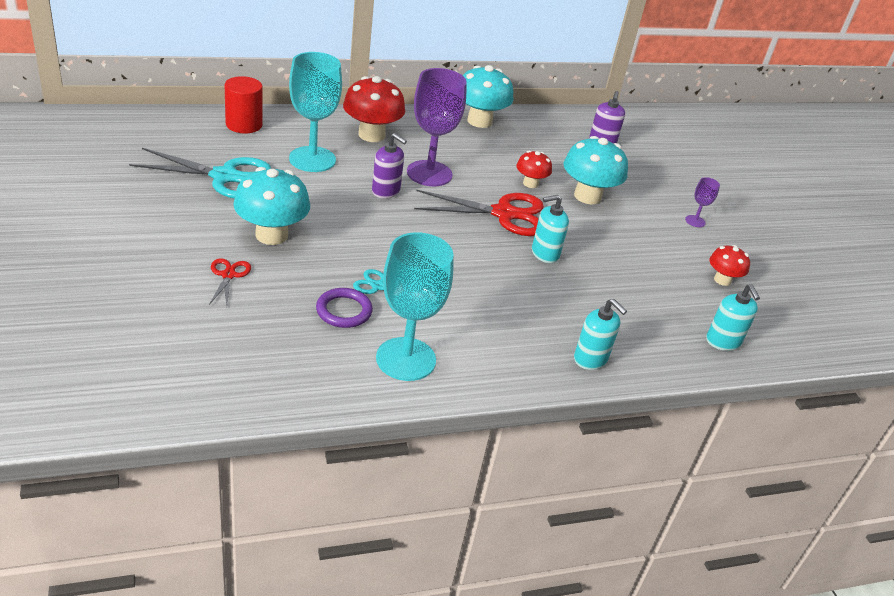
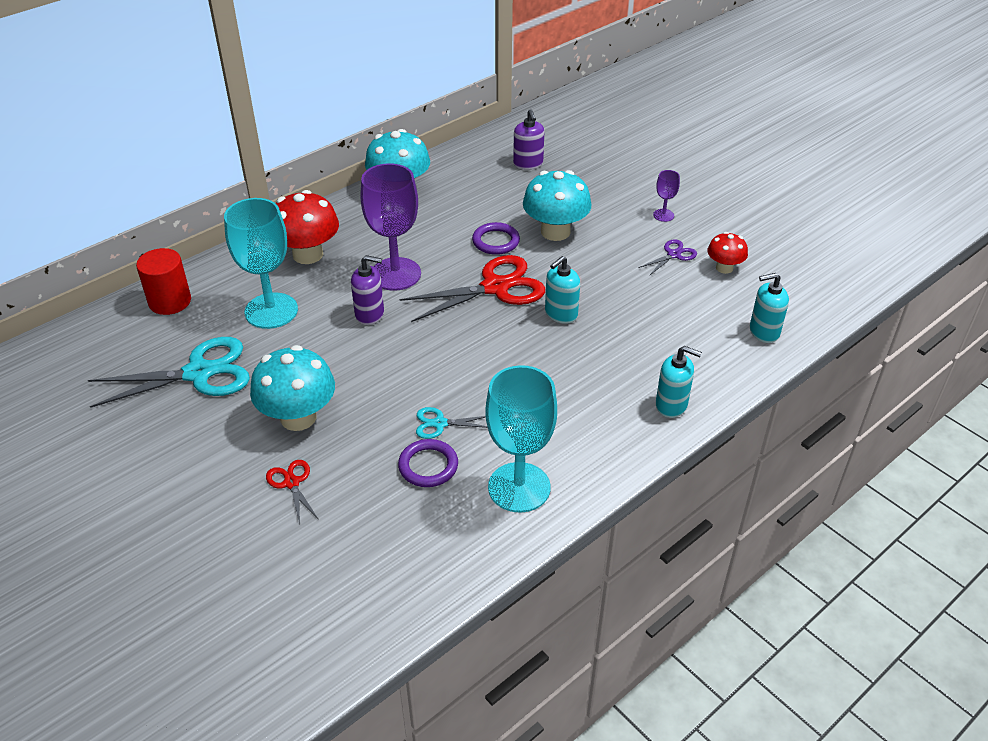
camera: 20 degrees left, 5 degrees up
(530, 183) = (496, 241): red mushroom -> purple ring
(681, 252) = (673, 255): none -> purple scissors
(723, 342) = (763, 332): turquoise soap dispenser -> turquoise soap dispenser turned 120 degrees clockwise

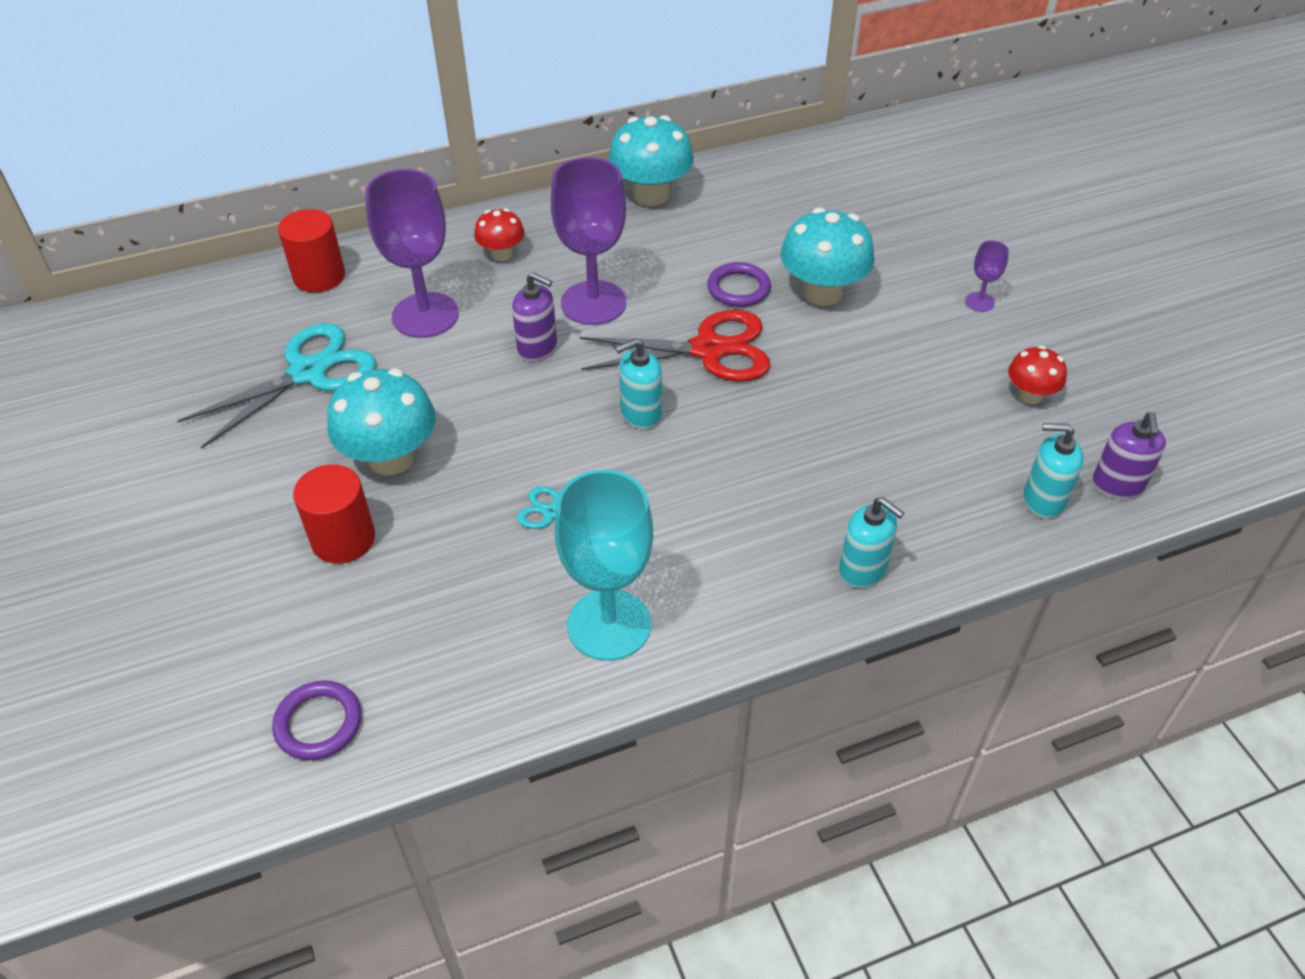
camera: 20 degrees right, 5 degrees up
(199, 373) = (308, 373): turquoise scissors -> turquoise scissors turned 45 degrees counterclockwise
(271, 311) = (425, 315): turquoise goblet -> purple goblet
(291, 483) = (343, 539): red scissors -> red cylinder
(308, 254) = (502, 254): red mushroom -> red mushroom, size x0.56
(428, 466) = (512, 563): purple ring -> purple ring (318, 723)
(528, 164) = (830, 193): purple soap dispenser -> purple soap dispenser (1117, 485)
(561, 314) = (775, 405): turquoise soap dispenser -> turquoise soap dispenser (640, 413)
(673, 255) = (967, 360): purple scissors -> none

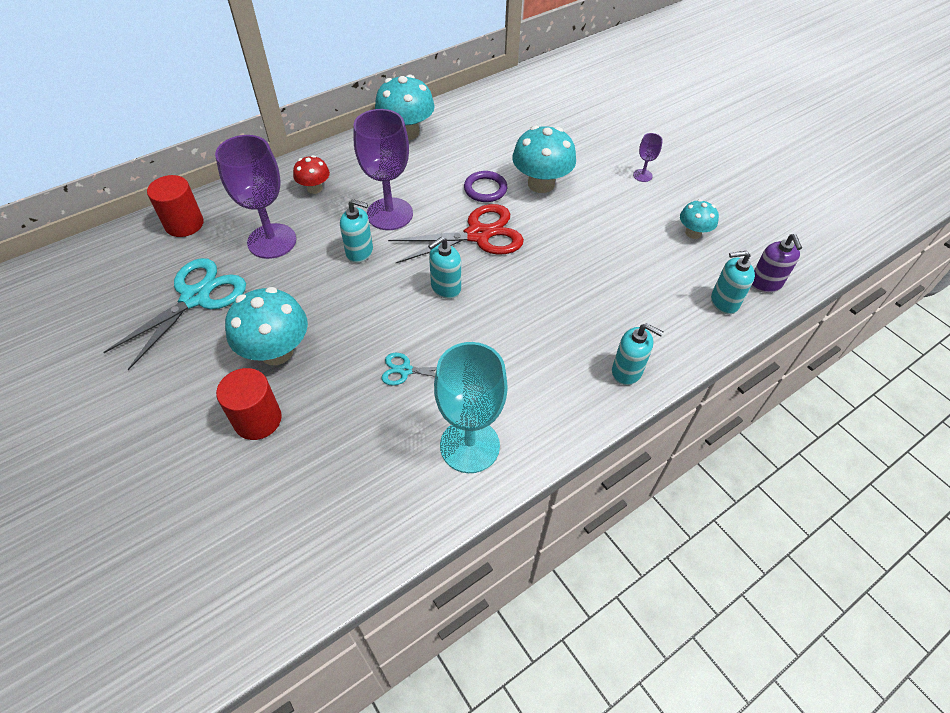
camera: 15 degrees left, 5 degrees up
(318, 723) = (278, 567): purple ring -> none
(537, 348) = (360, 252): purple soap dispenser -> turquoise soap dispenser
(1030, 395) = (693, 233): red mushroom -> turquoise mushroom

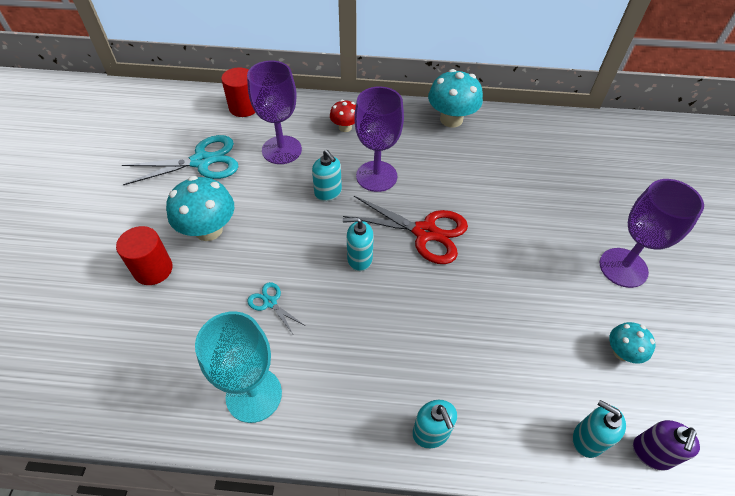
camera: 40 degrees right, 0 degrees up
(485, 189) = (467, 198): purple ring -> none
(541, 184) = (519, 221): turquoise mushroom -> none
(642, 175) = (623, 267): purple goblet -> purple goblet, size x2.26

